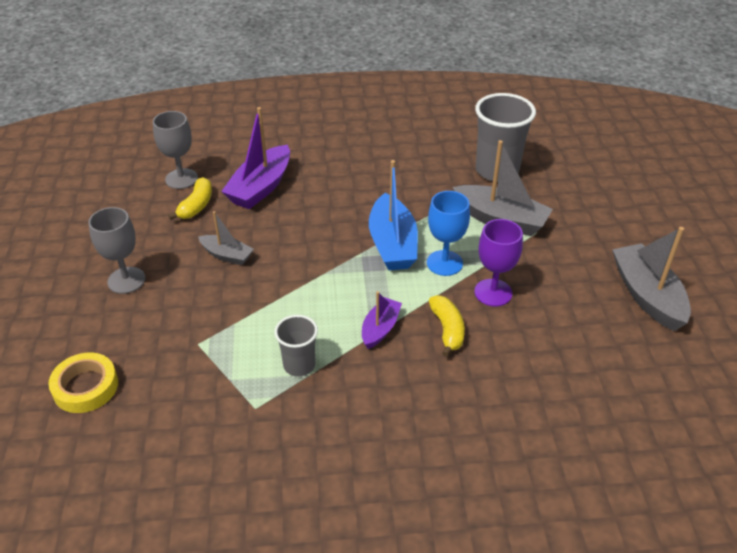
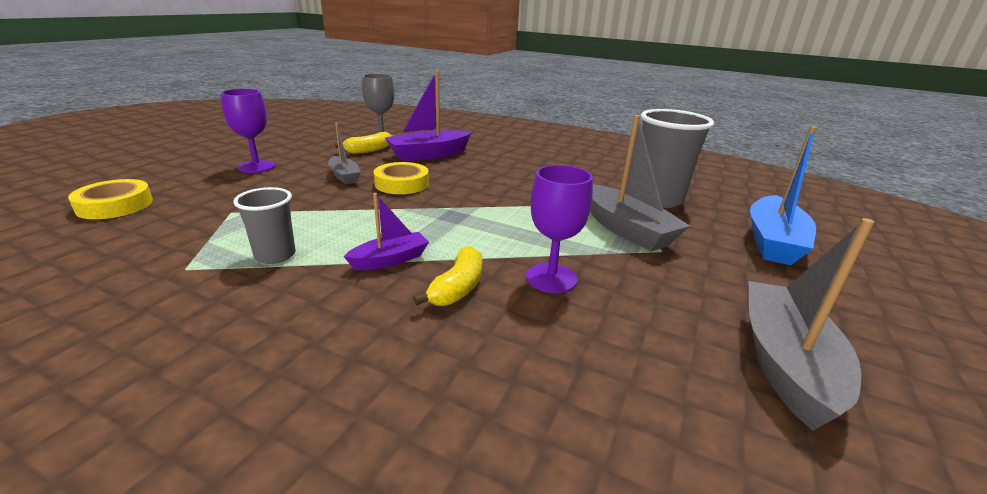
camera: 30 degrees right, 15 degrees down
(126, 280) = (257, 167): grey goblet -> purple goblet
(288, 242) = (402, 184): none -> yellow tape
(392, 244) = (489, 211): blue boat -> blue boat (773, 242)
(444, 263) = (524, 238): blue goblet -> none

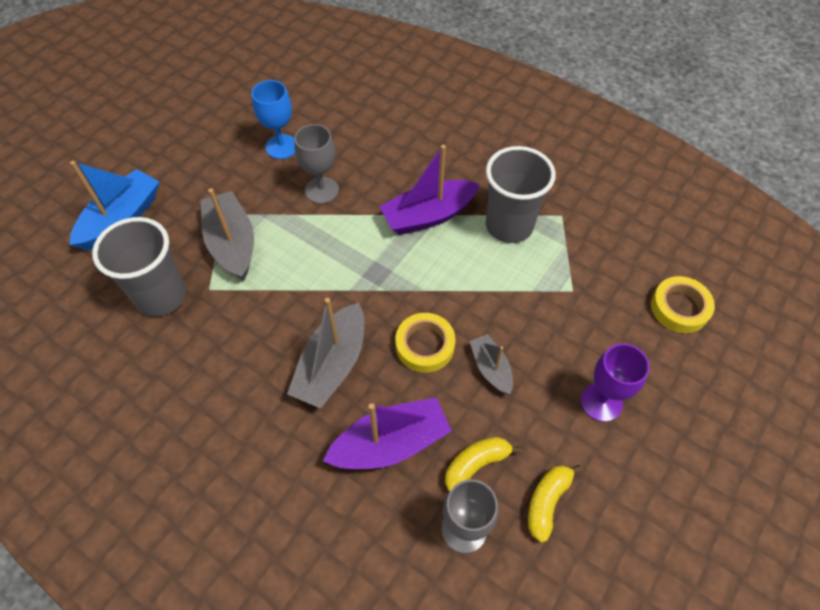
camera: 170 degrees left, 30 degrees up
(275, 255) = (509, 225): grey cup -> grey cup, size x1.77
(390, 260) = (428, 215): purple boat -> purple boat, size x1.76
(457, 288) = (384, 186): yellow banana -> yellow banana (547, 502)
(551, 278) = (322, 190): purple goblet -> grey goblet
(656, 331) = (281, 147): none -> blue goblet
(785, 363) = (231, 125): grey boat -> grey boat (332, 365)

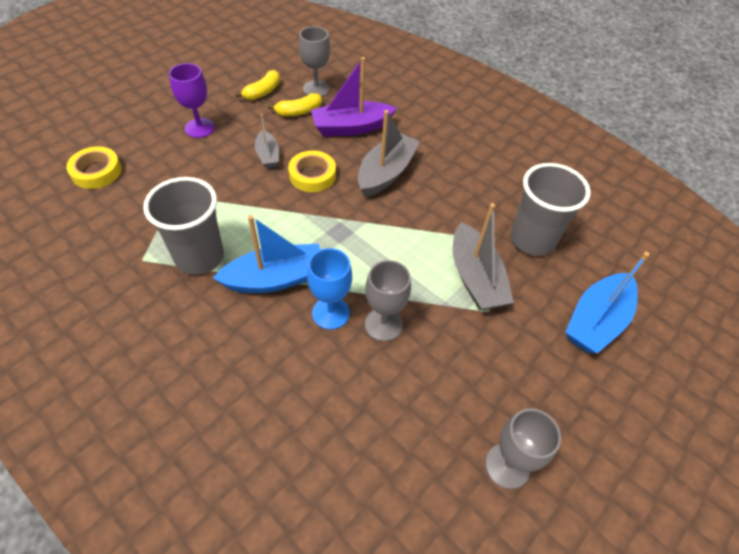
camera: 175 degrees left, 5 degrees down
(227, 113) = (507, 466): none -> grey goblet
(281, 147) = (429, 393): blue goblet -> blue goblet (330, 313)
(428, 215) = (276, 279): purple boat -> blue boat

